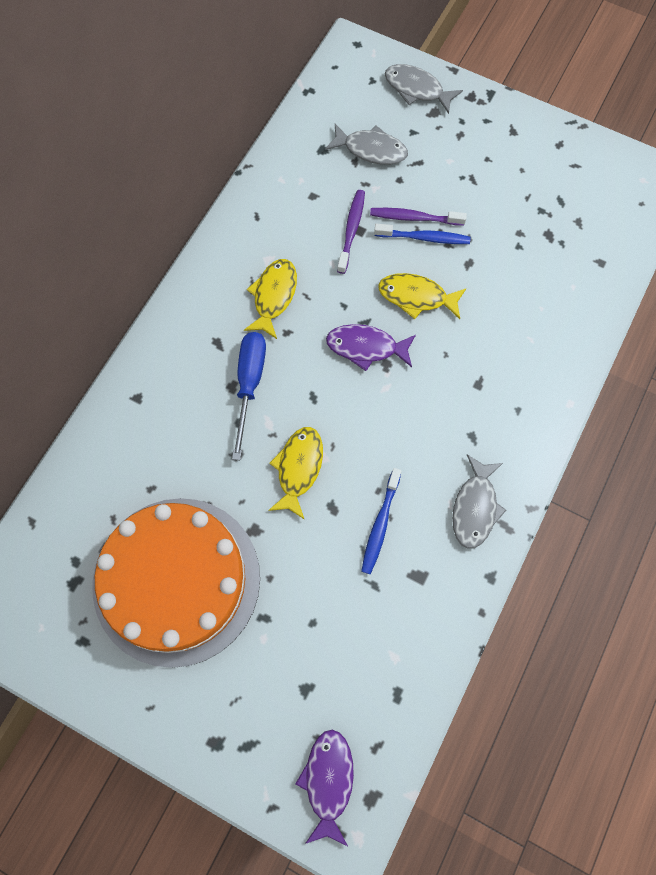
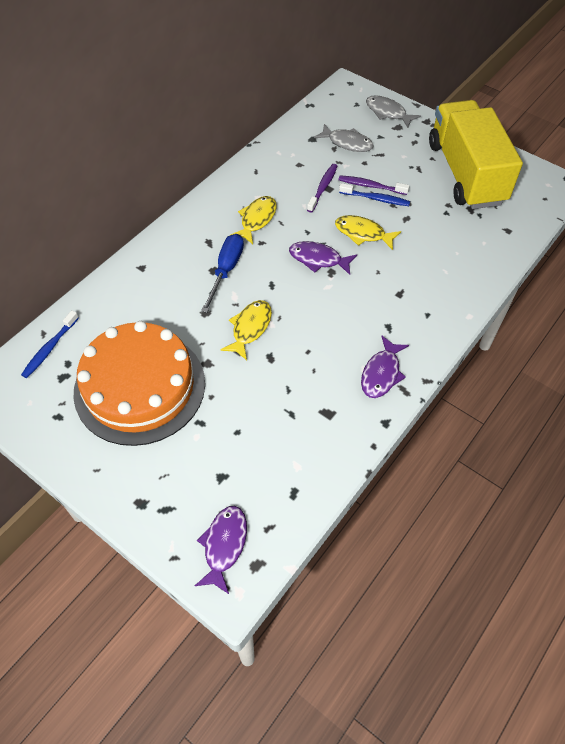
camera: 10 degrees right, 15 degrees down
(380, 524) = (305, 373): blue toothbrush -> blue toothbrush (50, 348)
(475, 507) = (381, 373): grey fish -> purple fish
(535, 177) = (465, 173): none -> yellow truck

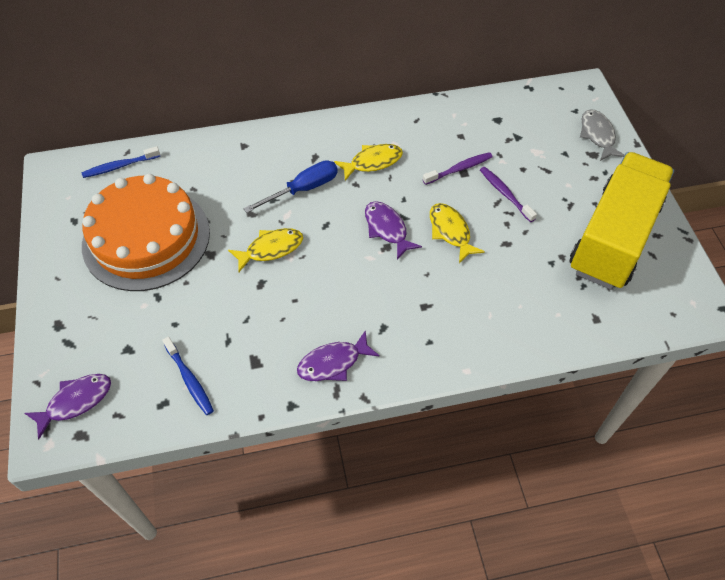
camera: 40 degrees right, 0 degrees up
(347, 143) = (526, 142): grey fish -> none
(375, 199) = (497, 208): blue toothbrush -> blue toothbrush (189, 379)

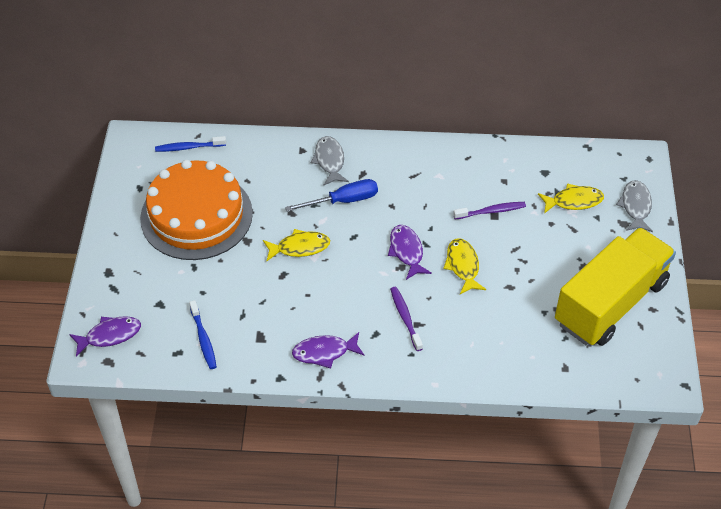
camera: 15 degrees right, 5 degrees down
(276, 151) = (329, 161): none -> grey fish
(373, 162) = (414, 189): yellow fish -> yellow fish (574, 201)
(505, 194) = (525, 243): purple toothbrush -> purple toothbrush (405, 318)

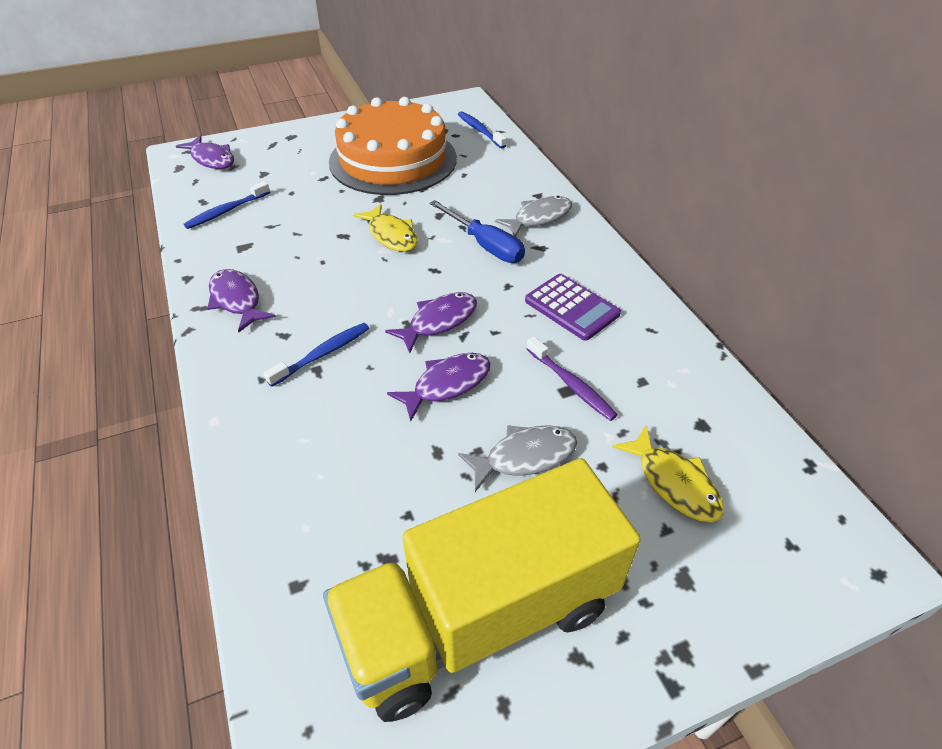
camera: 65 degrees right, 5 degrees down
(405, 318) = (322, 354): purple toothbrush -> blue toothbrush
(429, 184) = (571, 307): none -> purple calculator
(463, 266) = (447, 384): yellow fish -> purple fish
(610, 303) = (479, 616): yellow truck -> yellow truck turned 135 degrees clockwise
(635, 206) = (741, 587): grey fish -> grey fish (525, 457)

